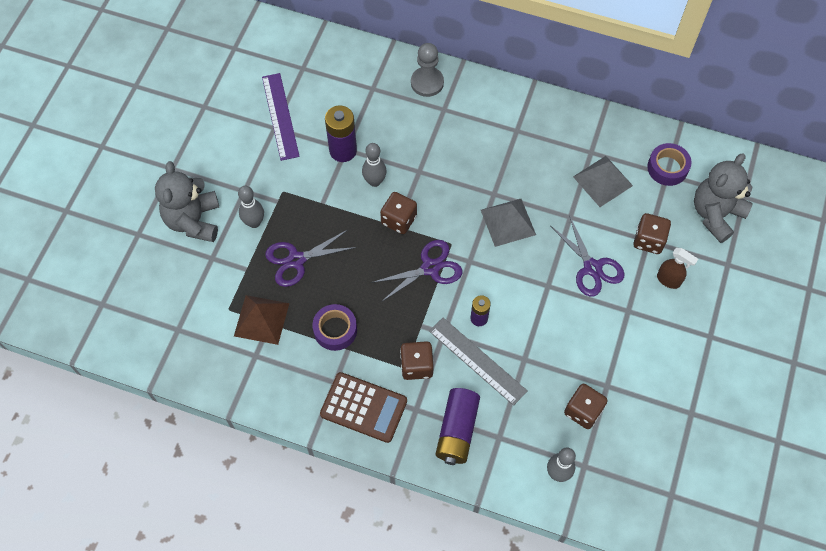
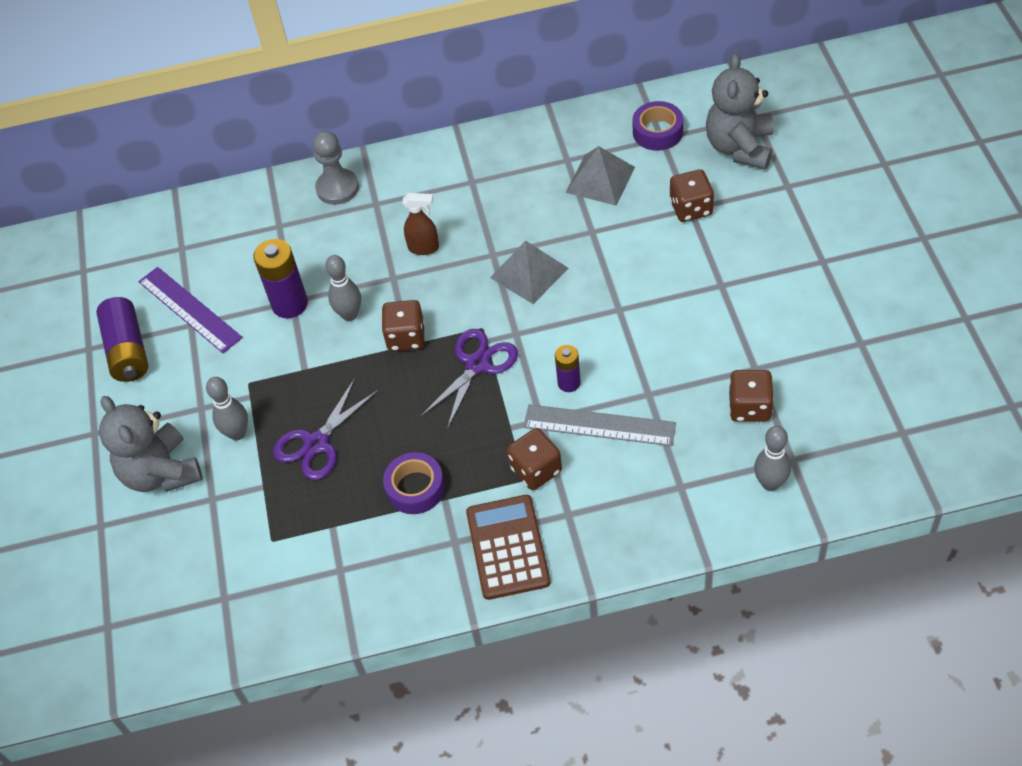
camera: 25 degrees left, 10 degrees down
(261, 319) = (319, 528): brown pyramid -> none
(364, 407) = (507, 547): brown calculator -> brown calculator turned 90 degrees counterclockwise
(457, 430) = (630, 508): purple battery -> purple battery (127, 350)
(592, 268) = (652, 266): purple scissors -> none
(668, 280) = (740, 233): brown spray bottle -> brown spray bottle (424, 248)

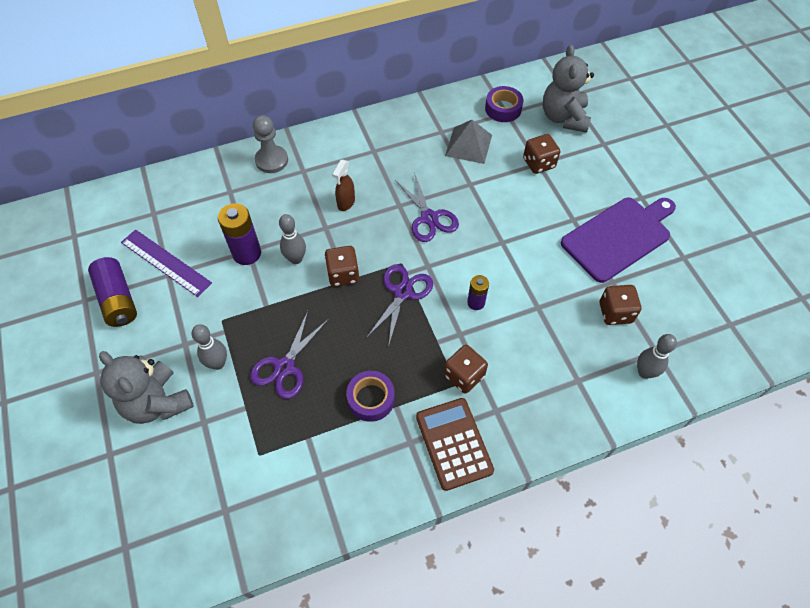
camera: 15 degrees left, 5 degrees up
(424, 248) = (346, 203): brown spray bottle -> brown spray bottle turned 120 degrees clockwise
(529, 273) = (429, 218): grey pyramid -> purple scissors
(599, 425) = (505, 335): grey ruler -> none
(777, 311) = (618, 237): none -> purple cutting board

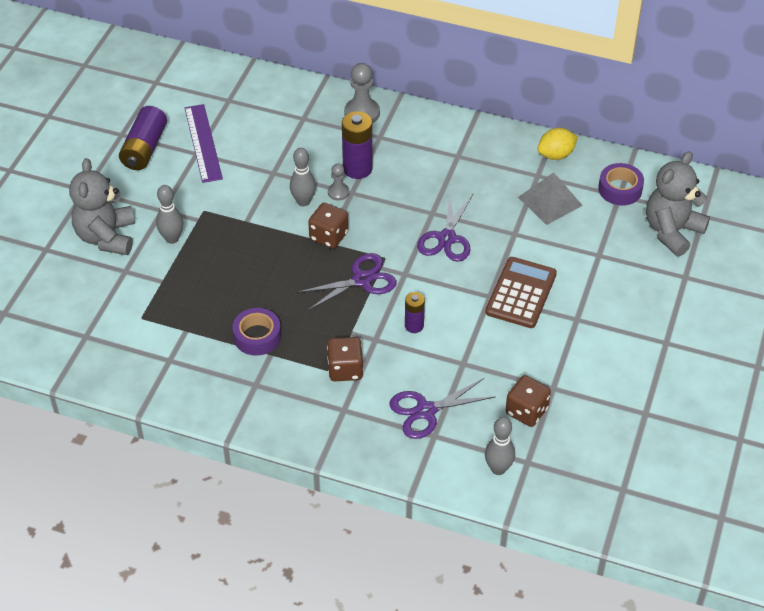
camera: 40 degrees right, 10 degrees down
(247, 253) = (270, 174): purple battery -> purple battery (357, 168)
(284, 367) = (217, 273): purple scissors -> purple scissors (426, 411)
(315, 234) = (338, 192): none -> grey pawn
(346, 203) = (388, 184): brown spray bottle -> none
(438, 109) = (556, 155): none -> yellow lemon
(454, 443) = (286, 408): brown calculator -> brown calculator (521, 293)
(539, 163) = (599, 255): brown dice -> none
(618, 237) = (602, 358): purple cutting board -> none

